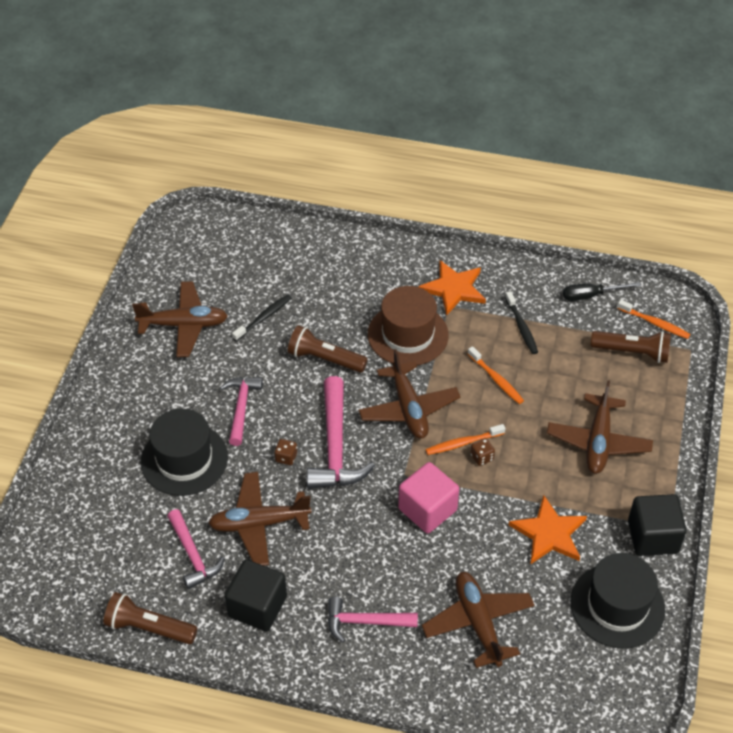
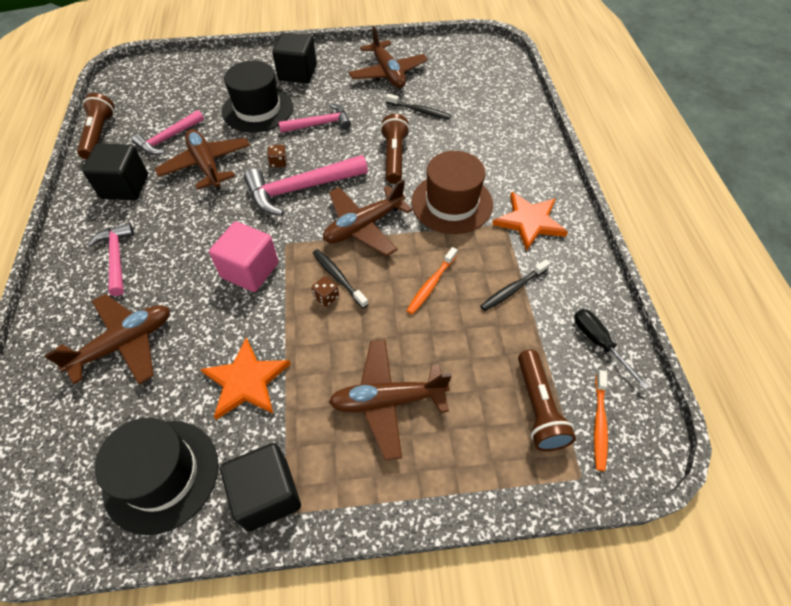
camera: 70 degrees right, 5 degrees up
(136, 407) = (297, 73): none -> black cube
(463, 443) = (338, 278): orange toothbrush -> black toothbrush

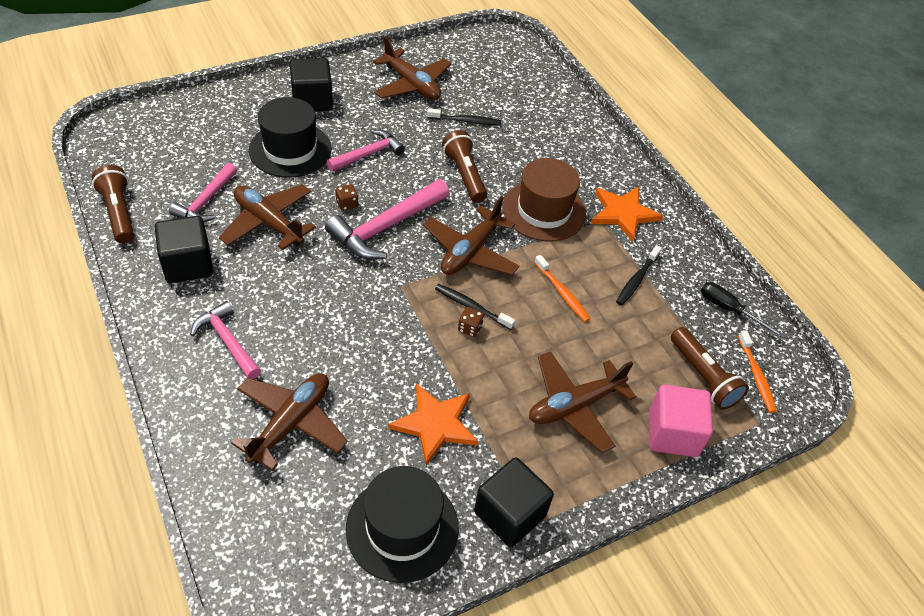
camera: 25 degrees left, 5 degrees down
(250, 270) = (379, 320): pink cube -> pink cube (672, 433)
(431, 284) = (562, 293): orange toothbrush -> orange toothbrush turned 45 degrees counterclockwise

